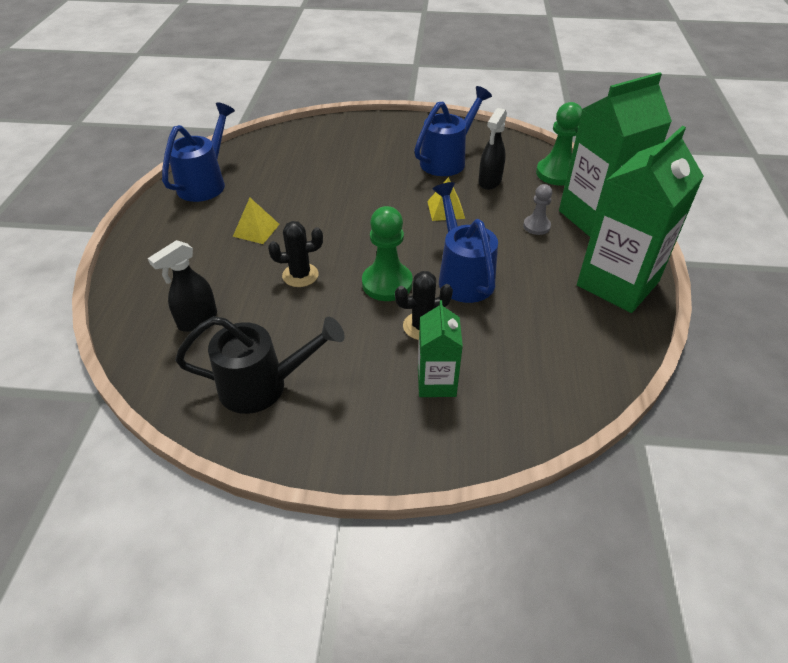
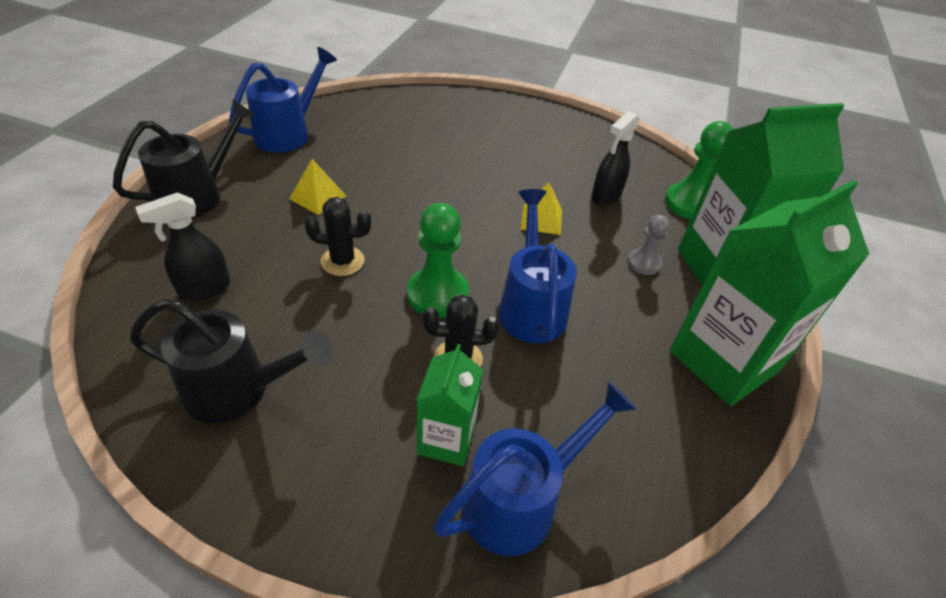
camera: 10 degrees right, 0 degrees up
(152, 249) = (197, 195): none -> black watering can
(447, 160) = (564, 162): blue watering can -> blue watering can (520, 501)

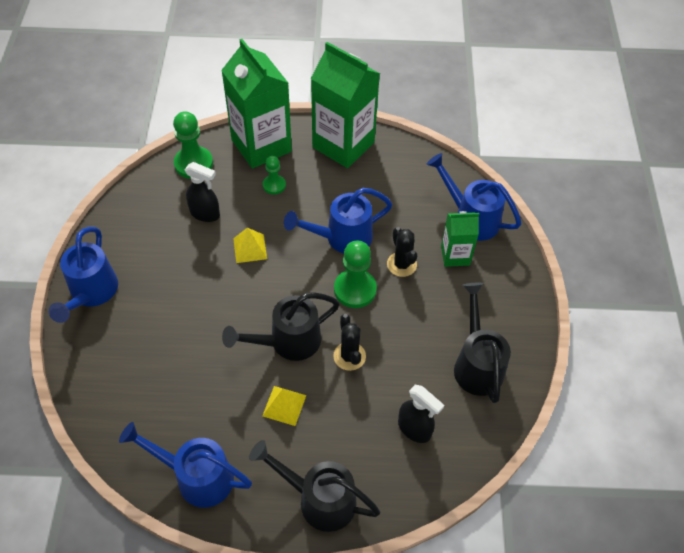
camera: 105 degrees left, 10 degrees up
(393, 218) = (288, 342): none -> black watering can
(521, 114) = (91, 293): none -> blue watering can
(644, 263) = (274, 185): grey pawn -> green pawn

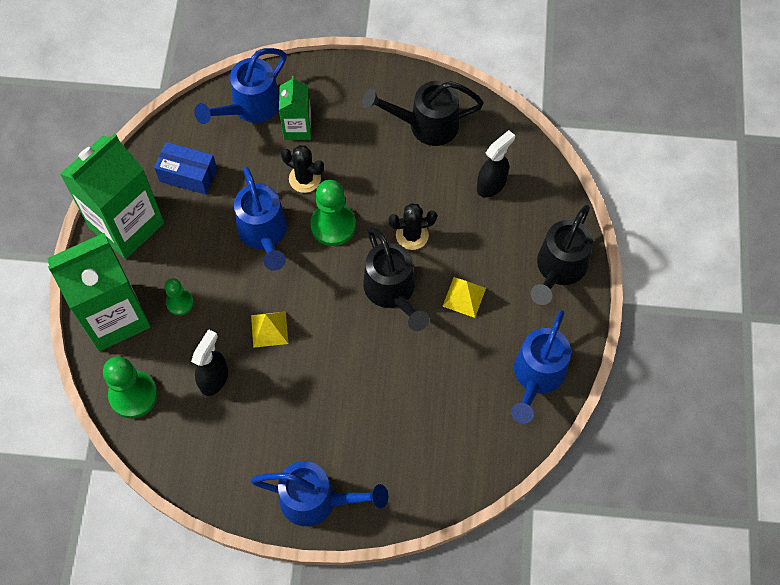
camera: 85 degrees left, 10 degrees up
(395, 180) = (188, 175): none -> blue box
(401, 264) = (304, 179): black cactus -> black cactus turned 45 degrees clockwise

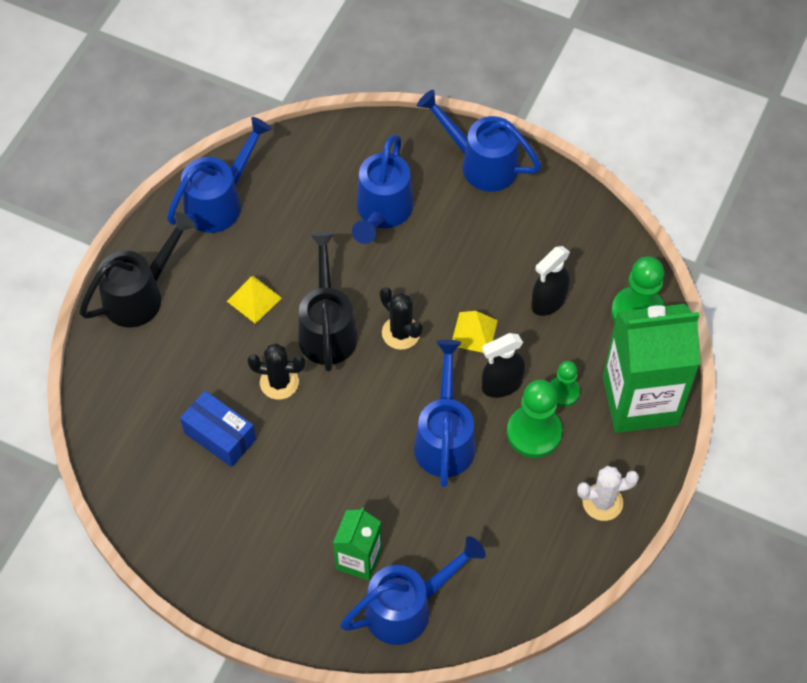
camera: 160 degrees left, 5 degrees down
(126, 225) = (602, 502): green carton -> white cactus
(188, 175) = (512, 541): blue box -> blue box (220, 436)
(304, 179) = (374, 490): black cactus -> black cactus (401, 333)
(333, 225) = (363, 422): green pawn -> green pawn (534, 432)
(389, 416) = (382, 212): none -> blue watering can
(426, 125) = (201, 509): black watering can -> none
(491, 185) = (162, 410): black spray bottle -> black spray bottle (501, 385)

